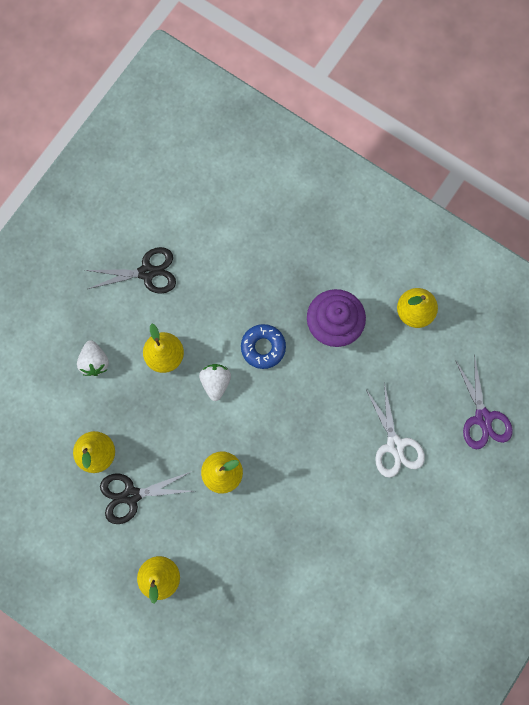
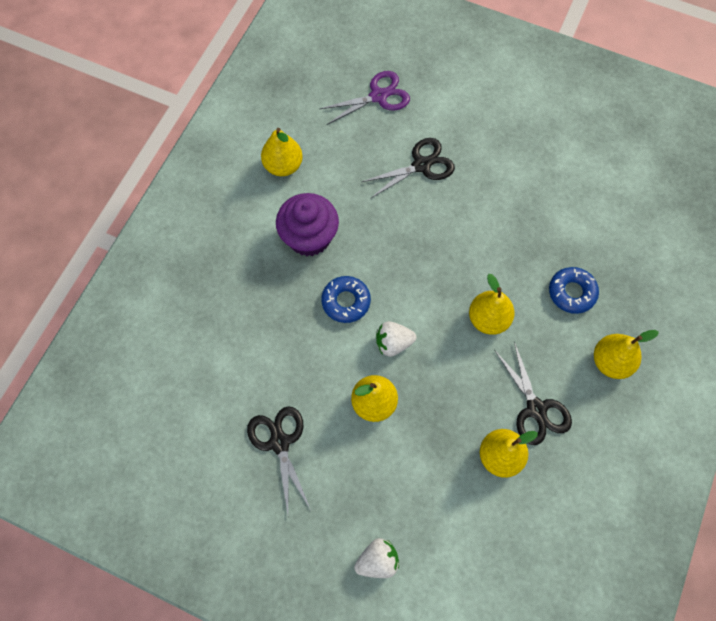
camera: 100 degrees left, 10 degrees down
(95, 362) = (396, 482): white strawberry -> white strawberry (377, 560)
(234, 559) = (572, 292): none -> blue donut
(395, 445) = (421, 165): white scissors -> black scissors

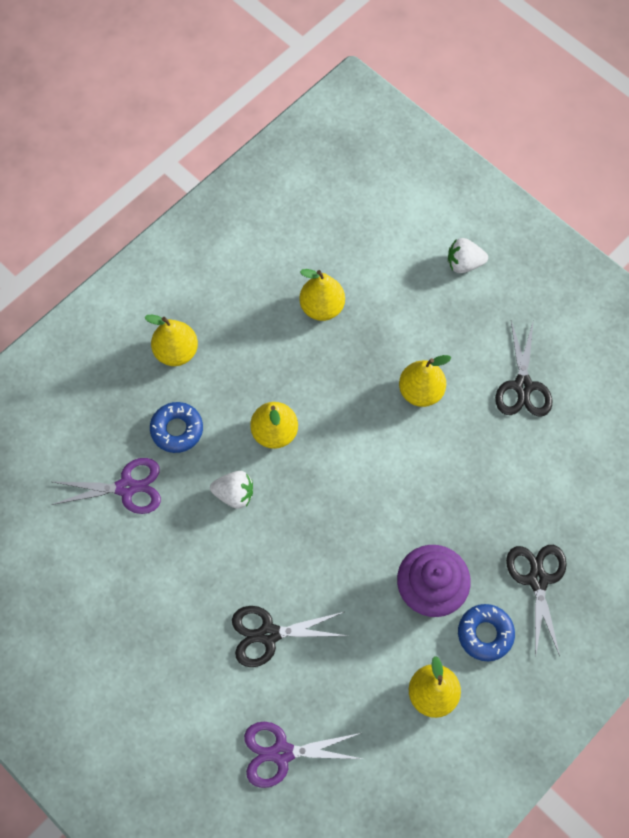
camera: 160 degrees left, 0 degrees up
(346, 301) = (413, 501): blue donut -> blue donut (485, 633)
(393, 343) = (380, 441): white strawberry -> white strawberry (234, 494)
(536, 409) = (269, 335): black scissors -> black scissors (537, 579)
(586, 232) = (126, 487): none -> purple scissors

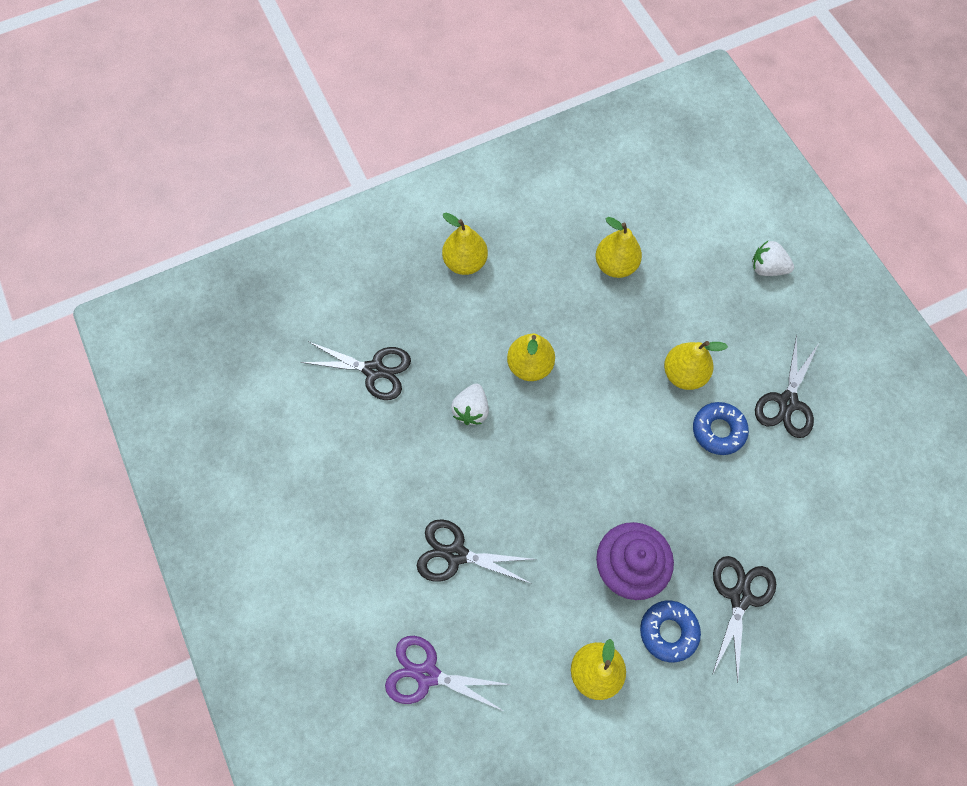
camera: 20 degrees right, 0 degrees up
(126, 487) = (374, 370): purple scissors -> black scissors
(177, 429) = (440, 333): blue donut -> blue donut (718, 430)
(234, 494) = (471, 410): white strawberry -> white strawberry turned 75 degrees clockwise

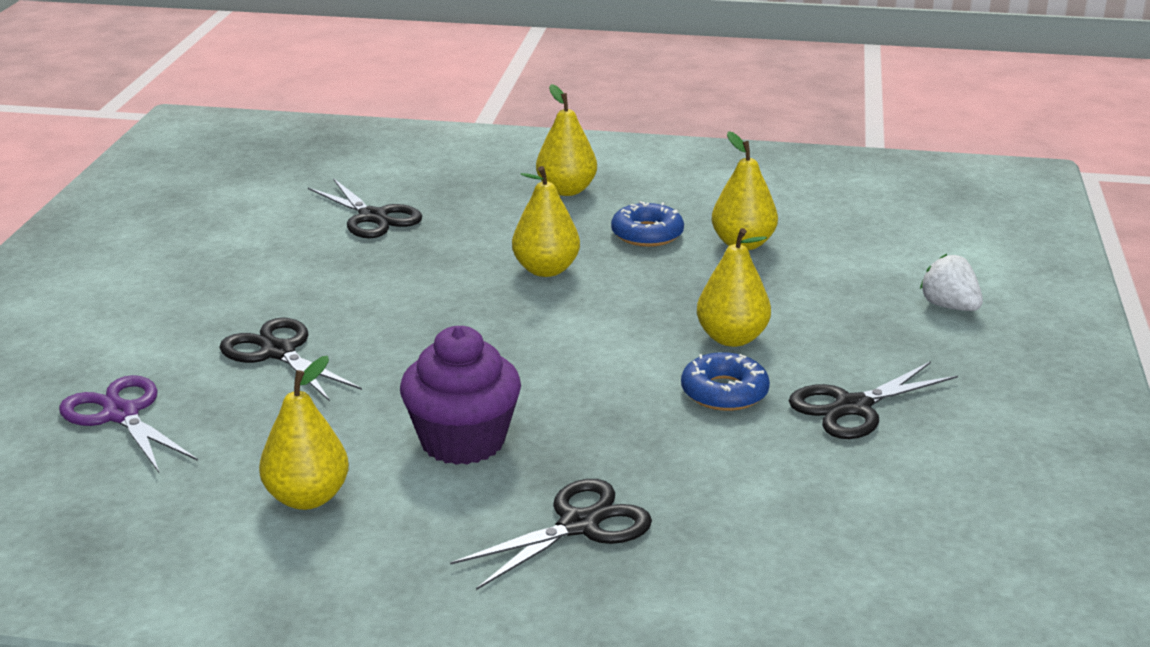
camera: 35 degrees right, 40 degrees down
(471, 410) = (438, 273): white strawberry -> none
(668, 631) = (443, 509): blue donut -> blue donut (647, 234)

